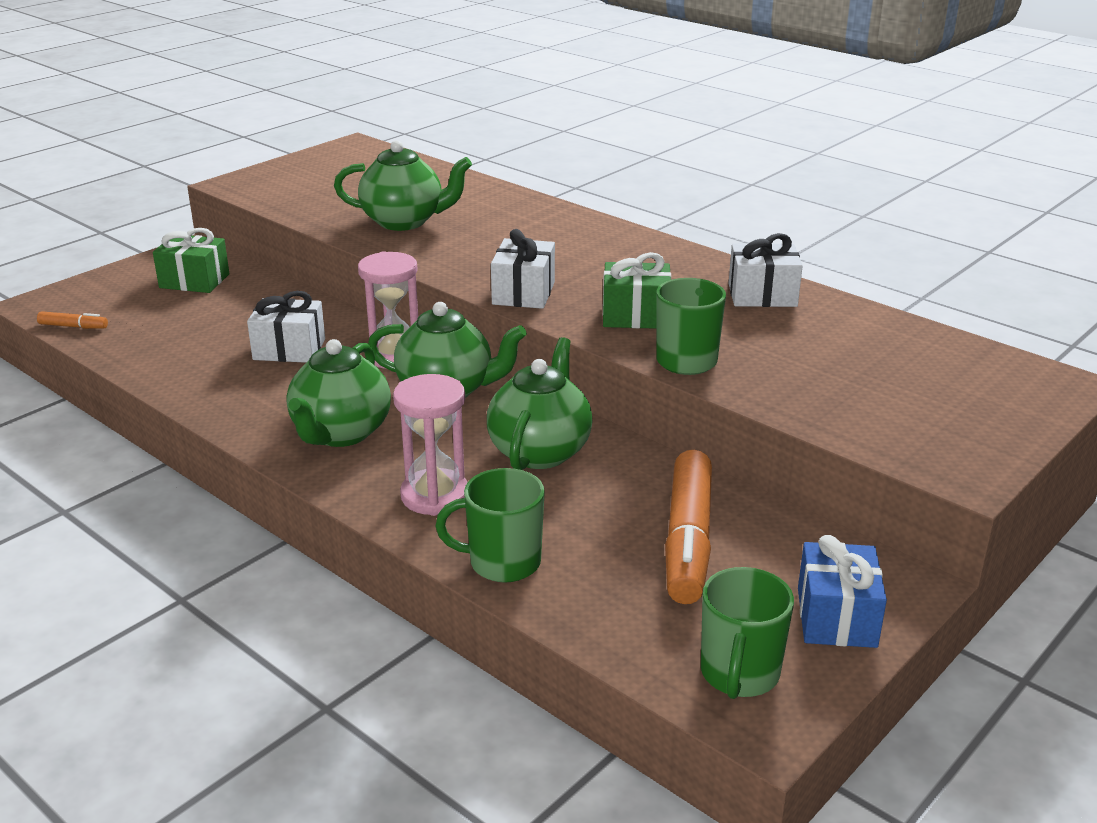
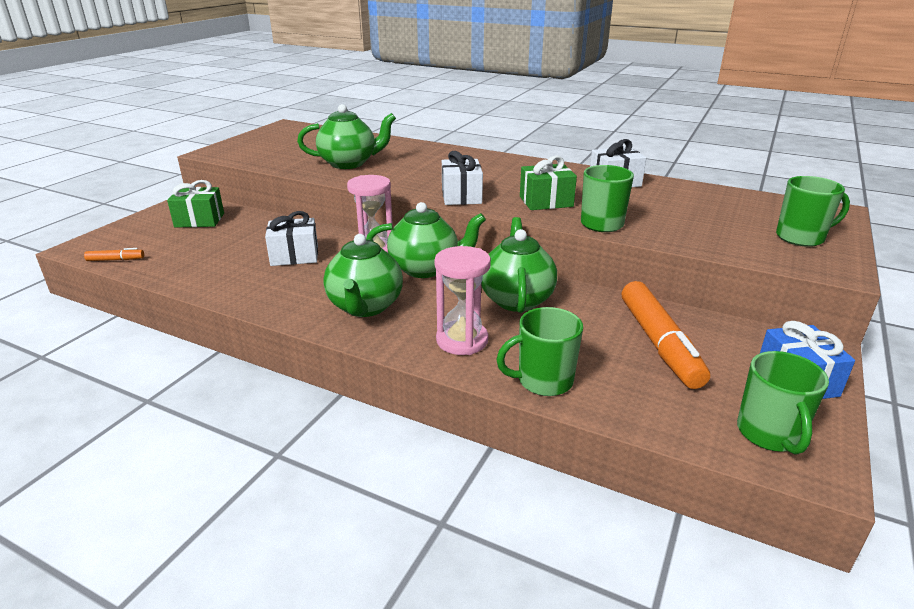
camera: 15 degrees left, 0 degrees up
(962, 420) = (801, 238): none -> green mug

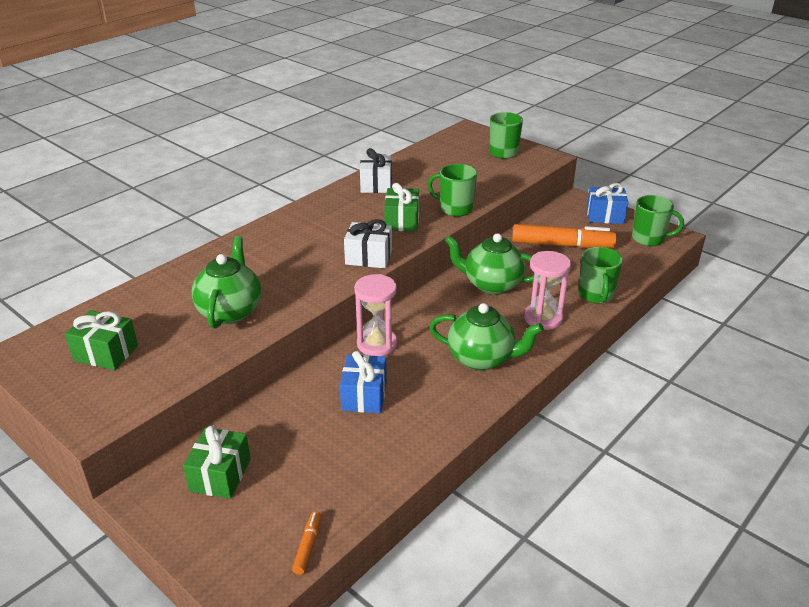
camera: 75 degrees left, 5 degrees up
(288, 142) = (106, 353): none -> green gift
(294, 256) = (364, 396): white gift -> blue gift
(425, 268) = (425, 319): green teapot -> none

